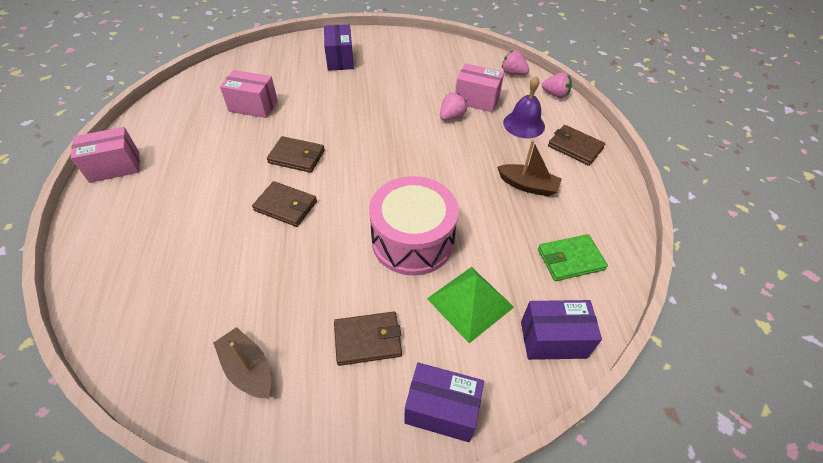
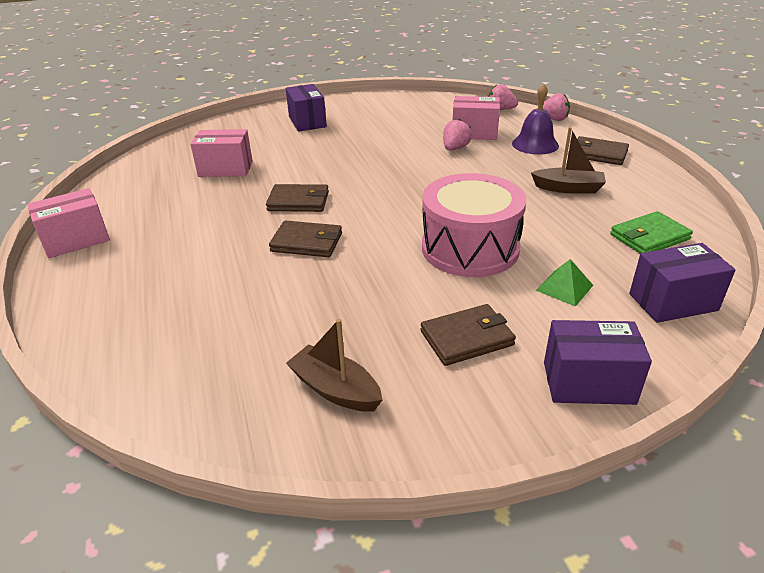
camera: 10 degrees left, 15 degrees down
(470, 302) = (564, 287): green pyramid -> green pyramid, size x0.58

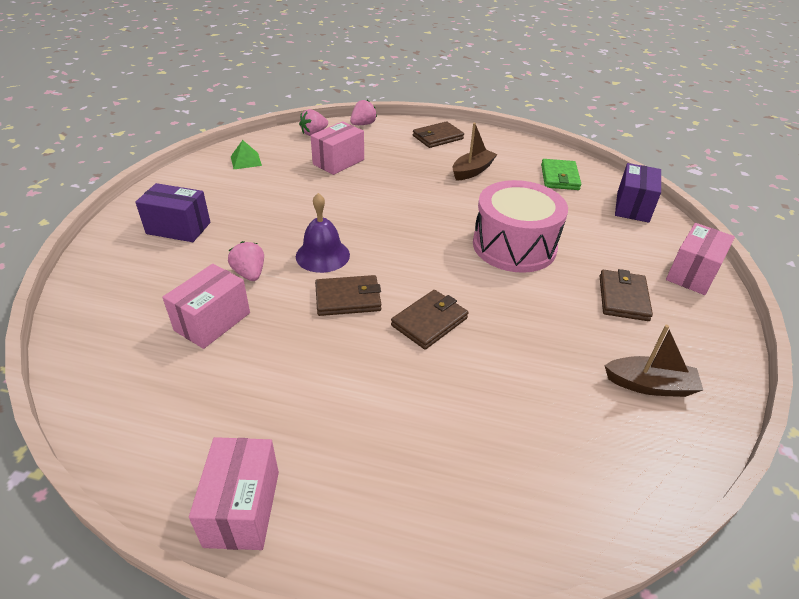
camera: 60 degrees left, 5 degrees up
(298, 201) = (348, 298): brown wallet -> brown wallet turned 45 degrees clockwise
(335, 389) = (650, 385): brown boat -> brown boat turned 150 degrees counterclockwise
(455, 148) = (353, 182): pink strawberry -> pink strawberry (250, 274)
(535, 144) = (393, 150): purple bell -> purple bell (322, 255)
(564, 287) = (592, 233): green pyramid -> green pyramid (246, 161)
(588, 382) = (692, 273): purple box -> pink box

